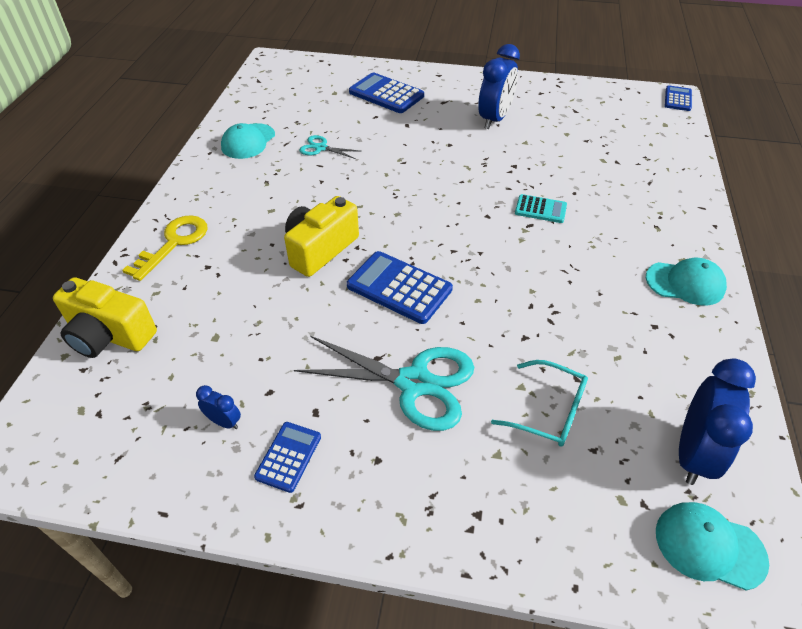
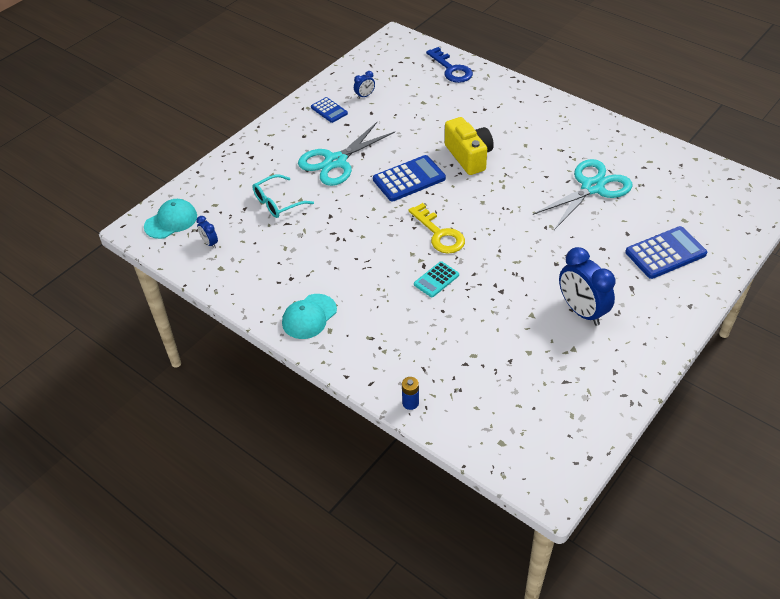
camera: 120 degrees right, 0 degrees up
(109, 335) = (451, 69): yellow camera -> blue key
(174, 243) = (516, 100): yellow key -> yellow key (439, 234)
(248, 141) = (623, 152): turquoise cap -> none
(321, 148) = (592, 187): turquoise scissors -> turquoise scissors, size x2.06
(677, 99) = (542, 490): blue calculator -> none
(691, 178) = (410, 403): none -> blue battery
(693, 454) = (210, 243): blue clock -> blue clock, size x0.46

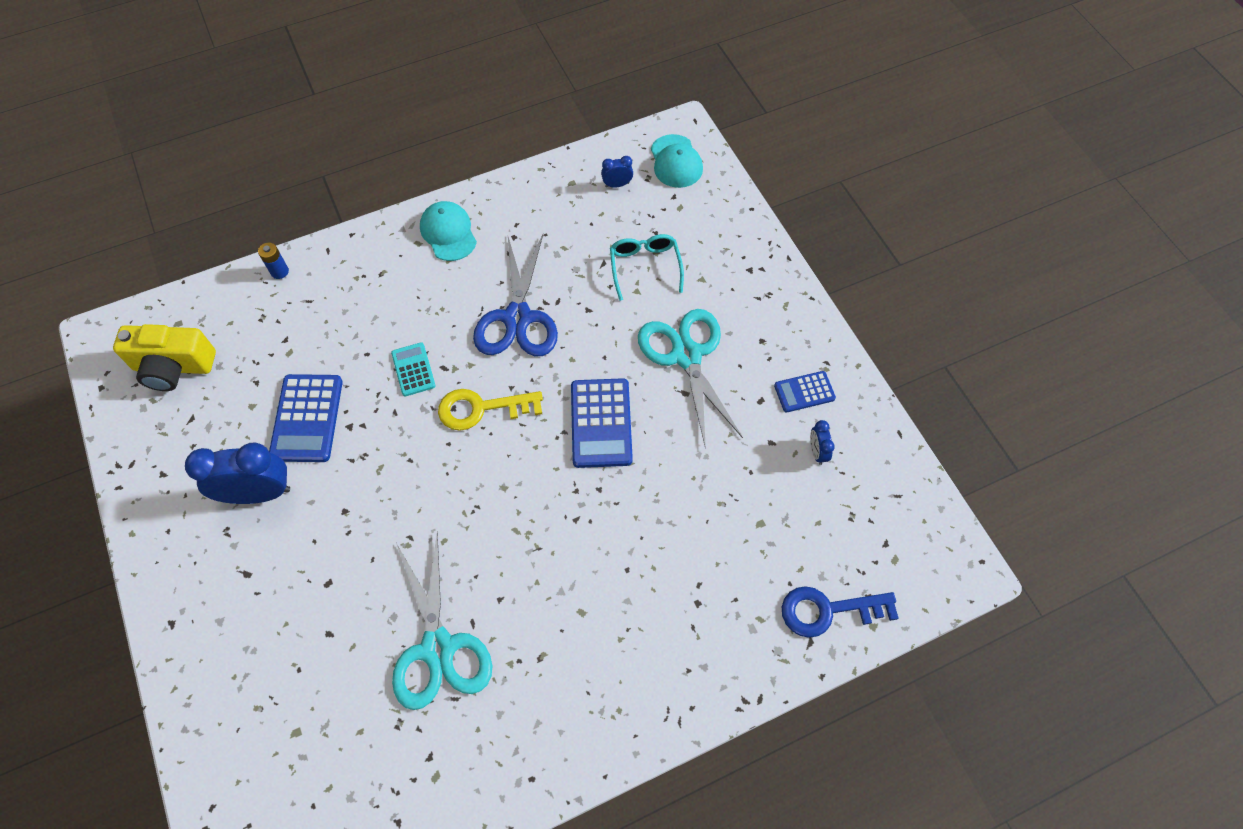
camera: 115 degrees right, 15 degrees up
(359, 246) = (517, 318): none -> blue scissors
(469, 156) = (602, 520): yellow camera -> yellow camera (173, 367)
(665, 253) = (263, 658): blue calculator -> blue calculator (307, 418)

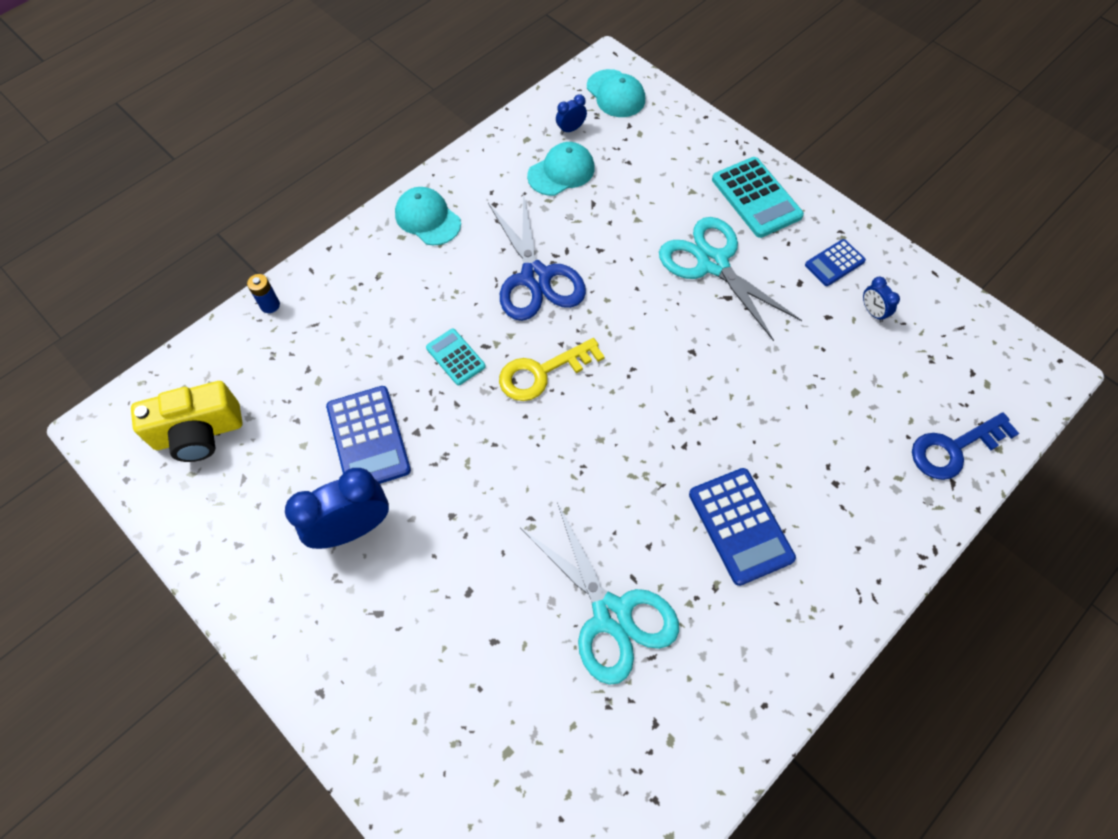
camera: 20 degrees left, 0 degrees up
(588, 224) = (561, 172): none -> turquoise cap
(601, 423) = (664, 349): blue calculator -> blue calculator (740, 526)
(645, 267) = (634, 196): turquoise glasses -> none
(760, 304) = (756, 198): none -> turquoise calculator

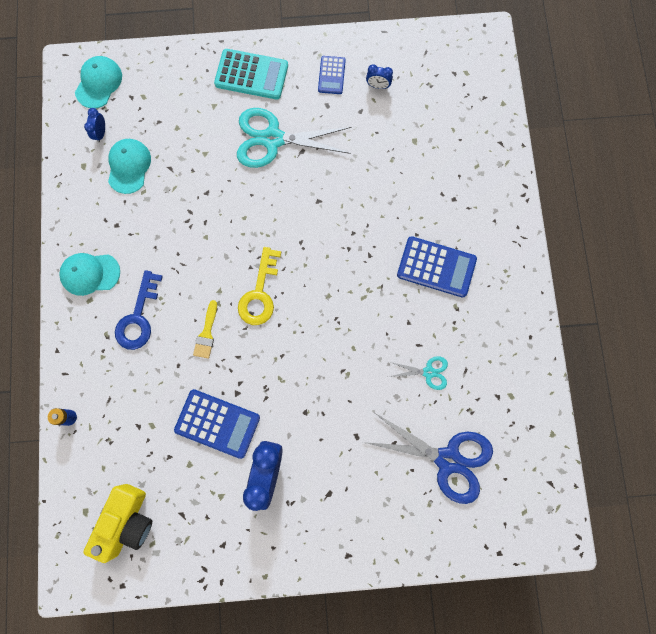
camera: 50 degrees left, 15 degrees up
(455, 357) = (206, 333): turquoise calculator -> yellow brush
(535, 277) = (192, 245): blue scissors -> blue scissors (448, 460)
(611, 615) = (428, 372): turquoise scissors -> turquoise scissors, size x0.49
(615, 94) = (99, 83): turquoise cap -> turquoise cap turned 75 degrees counterclockwise
(953, 449) = (485, 124): blue key -> blue key (138, 317)

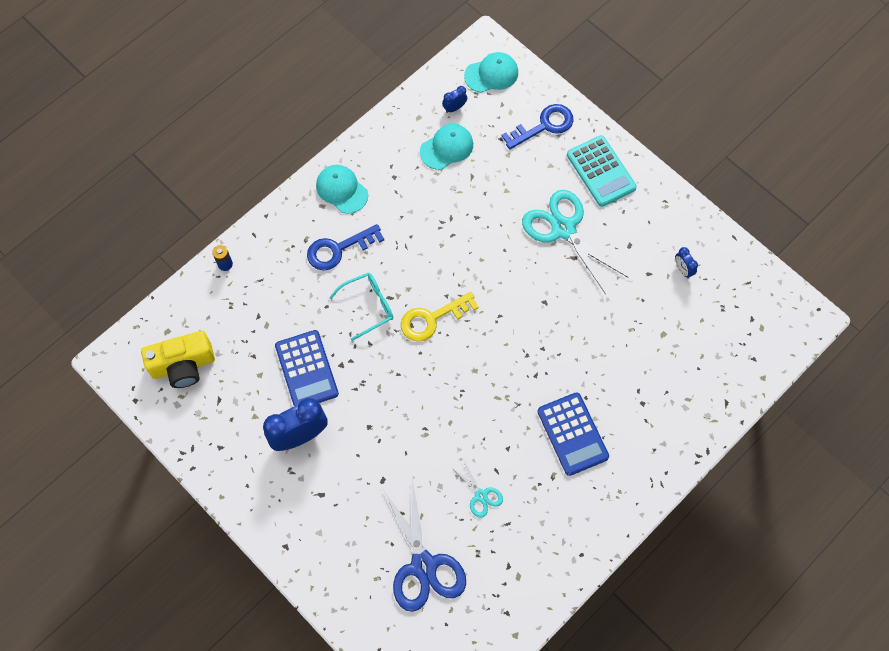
camera: 50 degrees right, 10 degrees down
(177, 82) = (544, 126): none -> blue key
(206, 333) = (367, 306): yellow brush -> turquoise glasses
(331, 75) = (657, 228): blue calculator -> none

